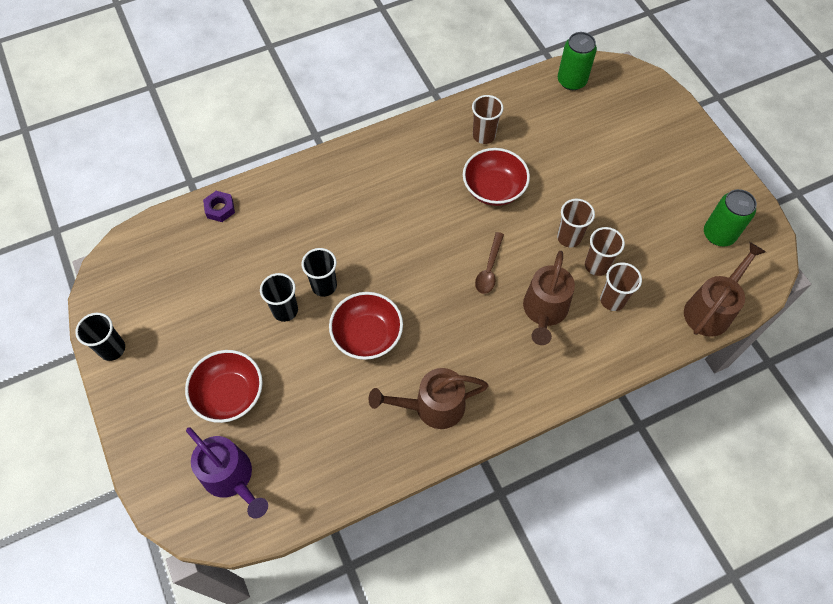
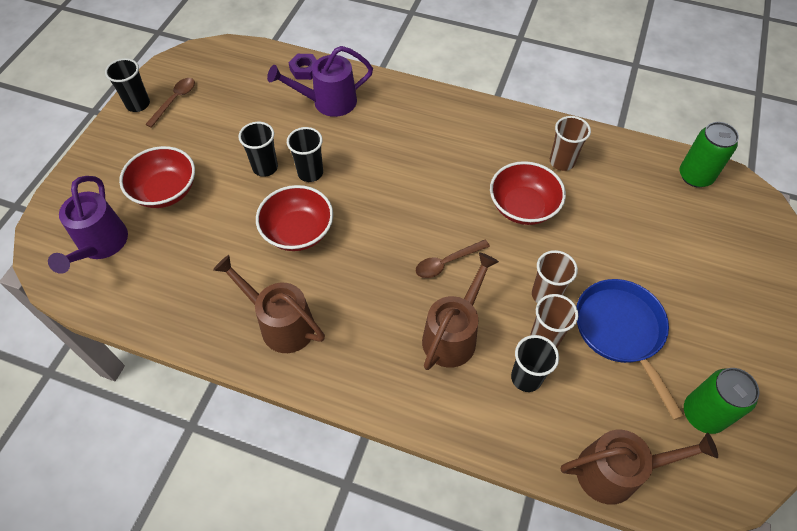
camera: 45 degrees right, 5 degrees down
(141, 320) = (175, 101): none -> brown spoon
(271, 221) = (328, 102): none -> purple watering can
(544, 312) = (453, 334): brown watering can -> brown watering can turned 150 degrees clockwise
(612, 300) = (526, 378): brown cup -> black cup
(632, 223) = (621, 331): none -> blue pan

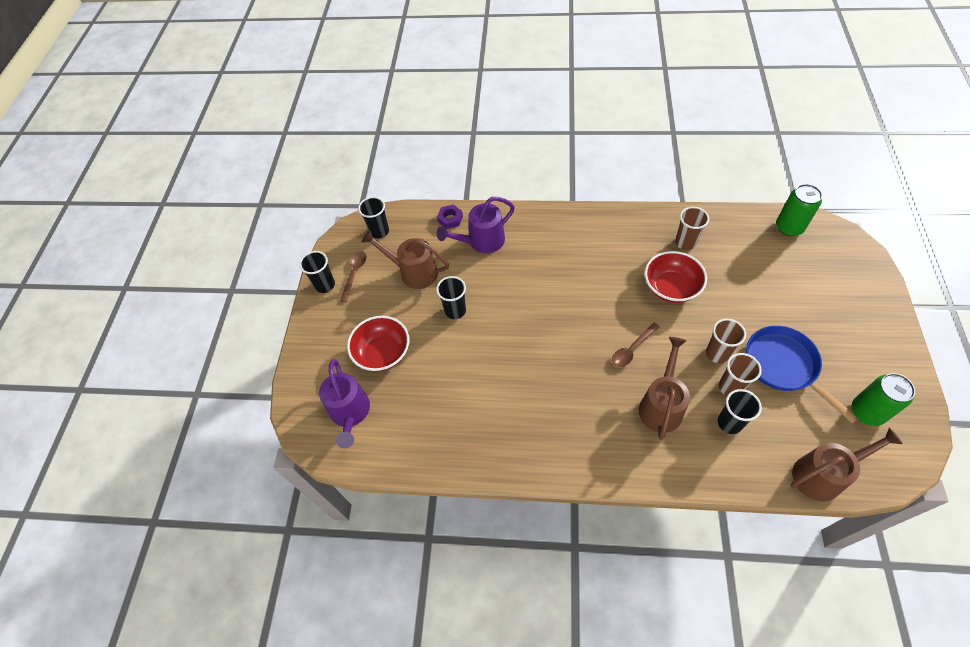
camera: 10 degrees left, 0 degrees up
(280, 323) = (525, 435): brown watering can -> brown watering can (413, 272)
(298, 231) = (505, 356): red bowl -> none
(310, 173) = (493, 305): black cup -> black cup (379, 231)

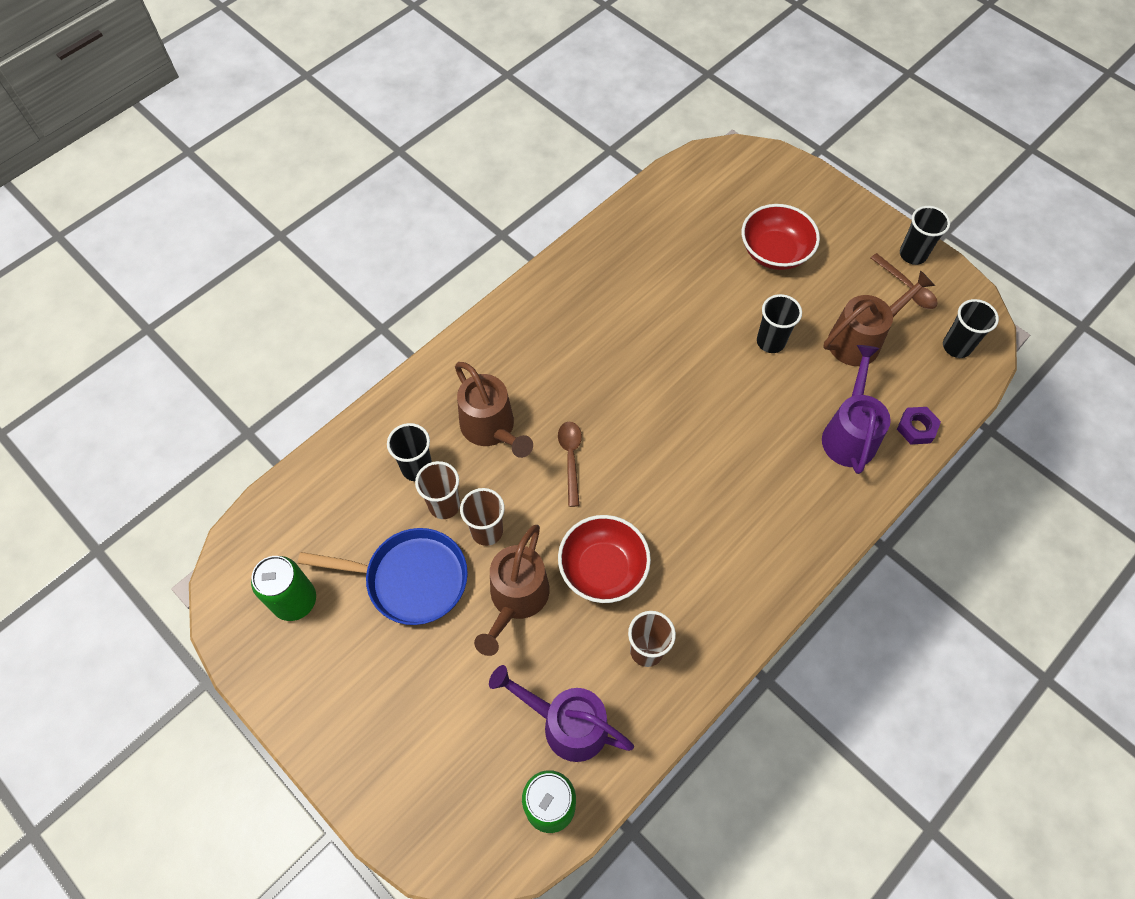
camera: 125 degrees right, 5 degrees up
(350, 414) = (729, 192): purple watering can -> purple watering can (565, 723)
(824, 474) = (298, 494): brown watering can -> brown watering can (516, 599)

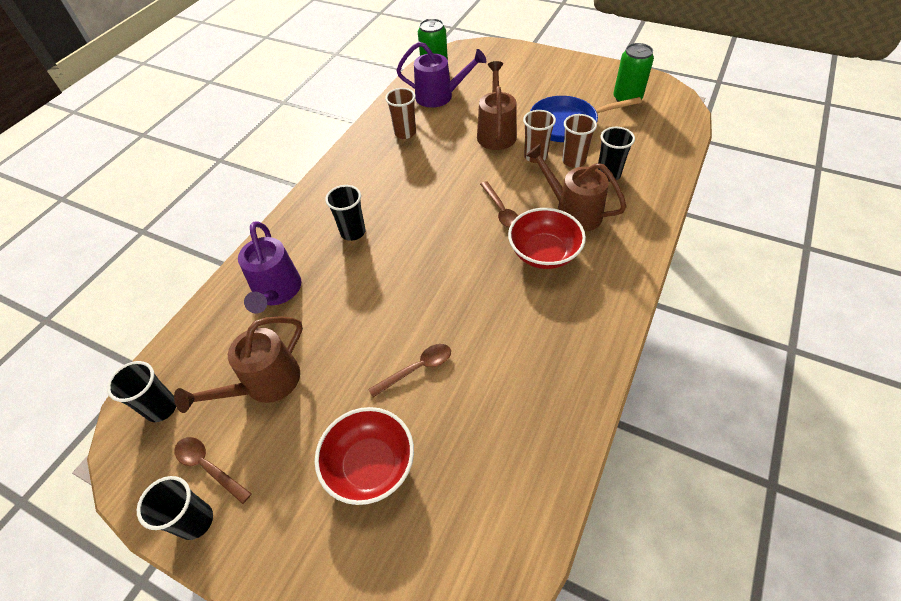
camera: 165 degrees right, 10 degrees down
(603, 568) = (448, 159): red bowl -> red bowl (544, 253)
(719, 311) = (417, 369): none -> brown spoon
(770, 342) = (358, 353): black cup -> black cup (353, 232)
(916, 428) = (215, 314): purple nut -> none

